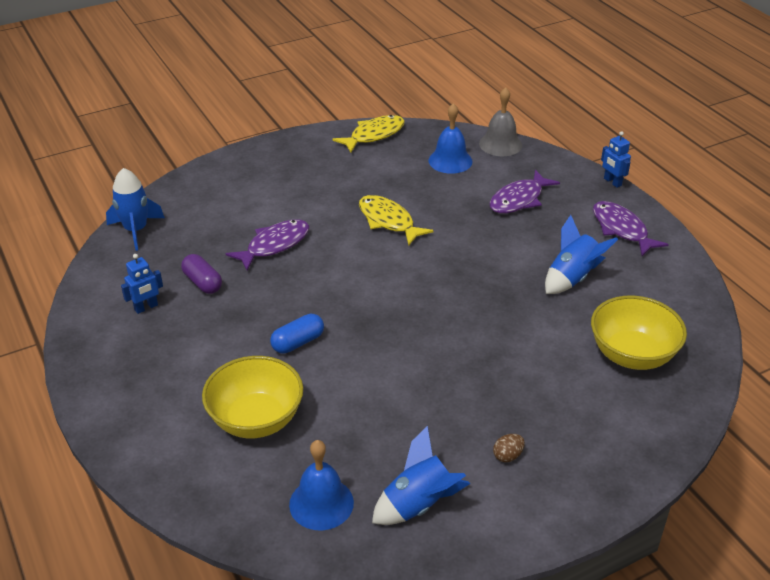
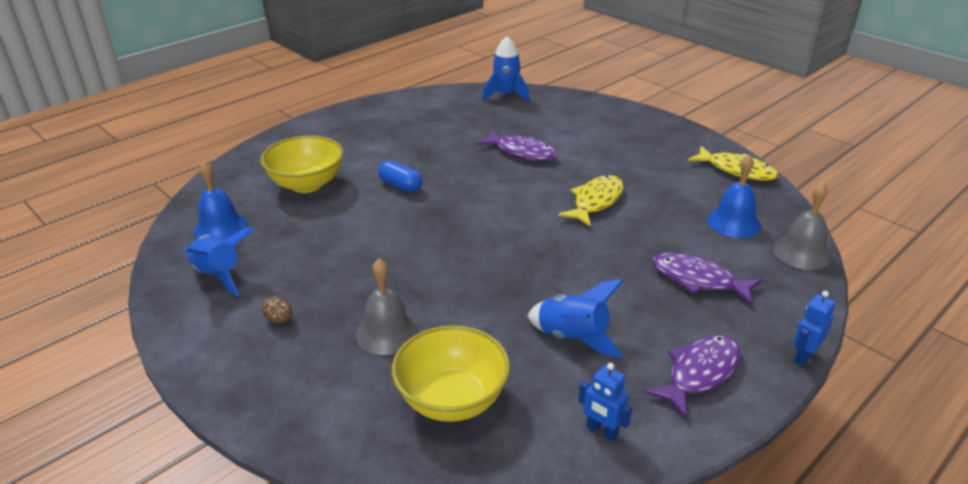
camera: 75 degrees right, 5 degrees down
(146, 307) = (418, 118): blue robot -> blue robot (602, 431)
(203, 282) = (457, 132): purple capsule -> none
(544, 382) = (387, 333): none -> grey bell

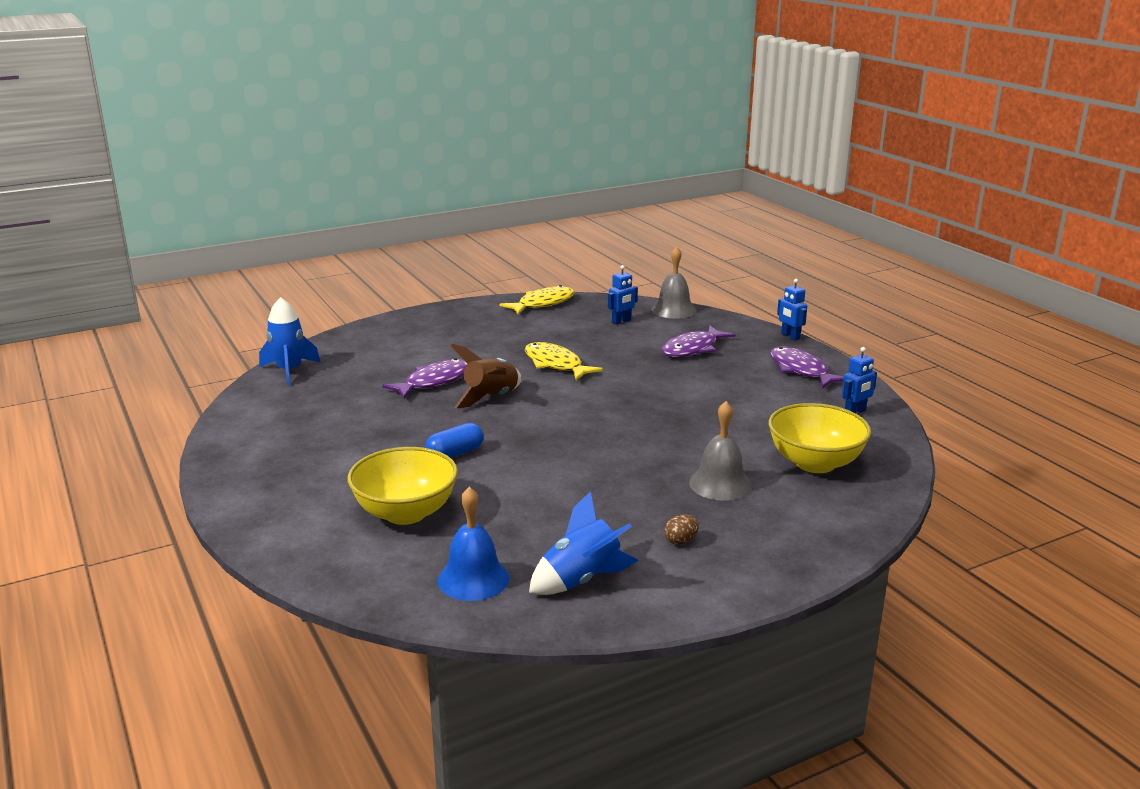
camera: 75 degrees left, 10 degrees down
(506, 182) = (491, 398): none -> brown rocket
(572, 337) = (749, 405): blue rocket -> none
(733, 222) = (621, 321): blue bell -> blue robot

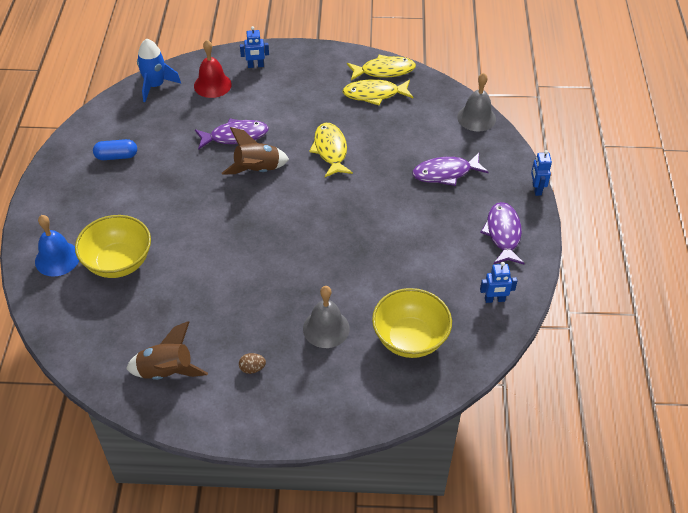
camera: 30 degrees right, 25 degrees up
(361, 354) = (212, 85): none -> red bell
(455, 454) = (189, 219): blue capsule -> blue capsule (116, 156)
(473, 579) = (110, 339): blue bell -> blue bell (57, 259)
(552, 319) = (374, 94): none -> yellow fish
(581, 579) = (166, 371): blue rocket -> brown rocket
(621, 321) = (422, 117): blue robot -> blue robot (255, 66)

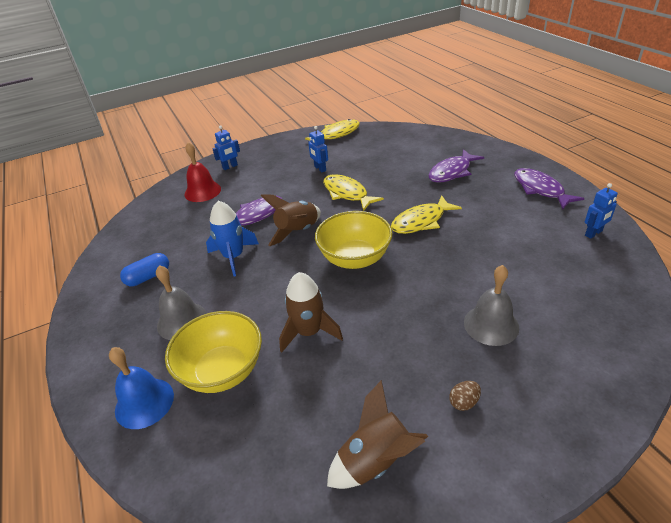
camera: 25 degrees left, 10 degrees down
(155, 86) = (148, 211): blue rocket -> blue rocket (234, 257)
(195, 264) = (309, 332): none -> brown rocket
(374, 94) = (344, 149): yellow fish -> yellow fish (421, 221)
(410, 339) = (570, 295): yellow bowl -> yellow bowl (355, 258)
(476, 118) = (433, 134): grey bell -> grey bell (182, 321)
(536, 189) = (526, 155): blue robot -> blue robot (320, 168)

